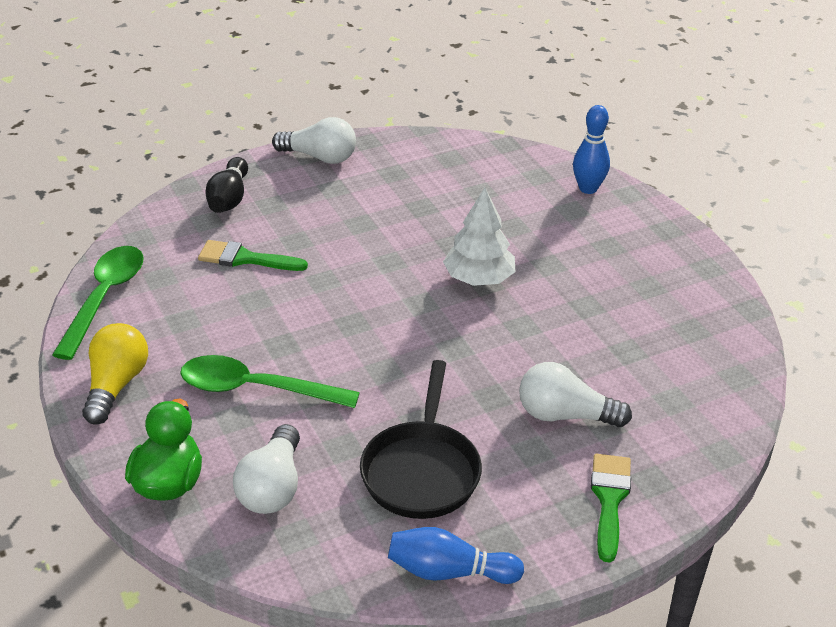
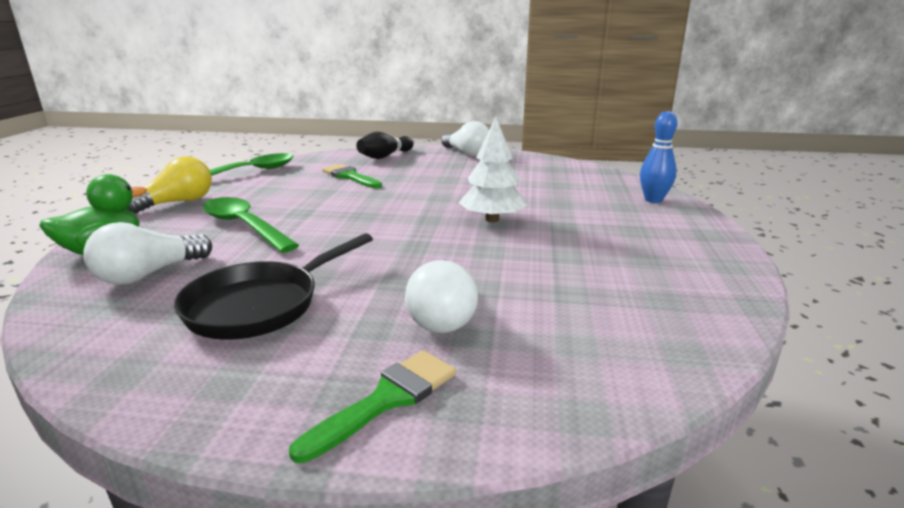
camera: 35 degrees right, 15 degrees down
(449, 571) = (143, 386): blue bowling pin -> none
(565, 415) = (442, 315): white light bulb -> white light bulb turned 135 degrees counterclockwise

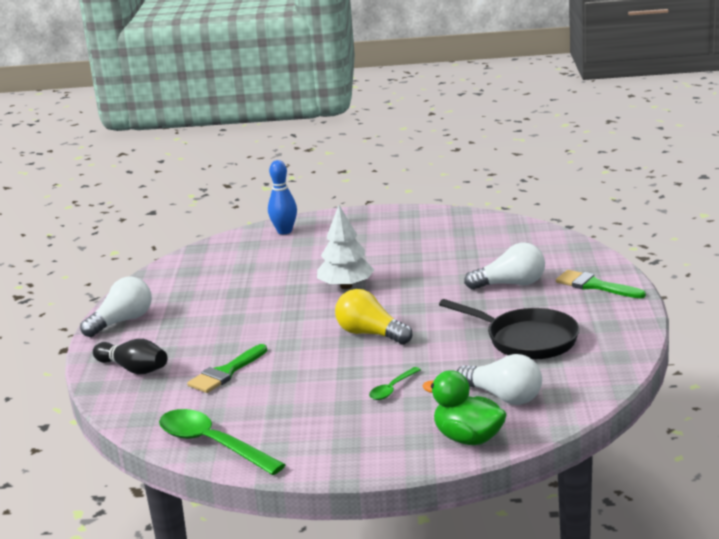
camera: 95 degrees left, 0 degrees up
(178, 203) = (335, 450): yellow light bulb -> yellow light bulb (370, 334)
(244, 226) = (392, 389): green spoon -> green spoon, size x0.50

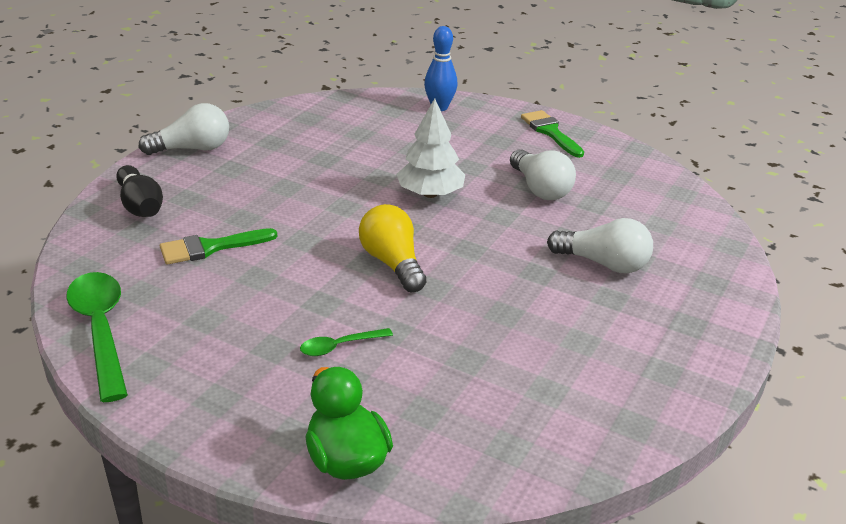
camera: 25 degrees right, 10 degrees up
(503, 396) = (444, 418): white light bulb -> white light bulb (540, 189)
(526, 340) = (549, 348): black pan -> none
(594, 285) = (700, 307): green brush -> green brush (550, 132)

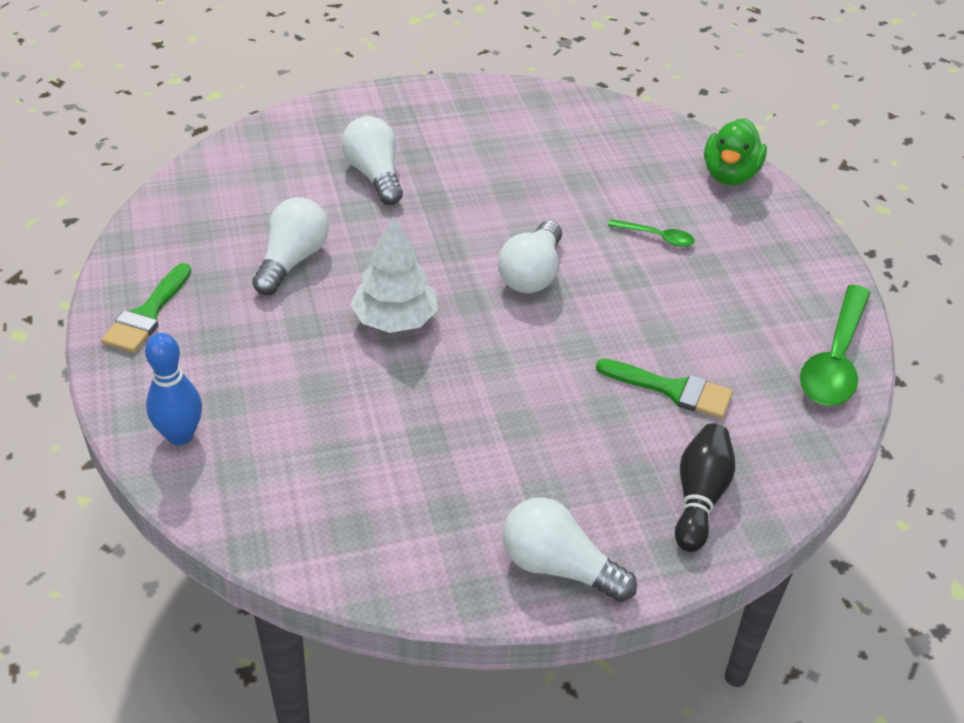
camera: 135 degrees left, 10 degrees up
(392, 263) = (532, 274): yellow light bulb -> white light bulb

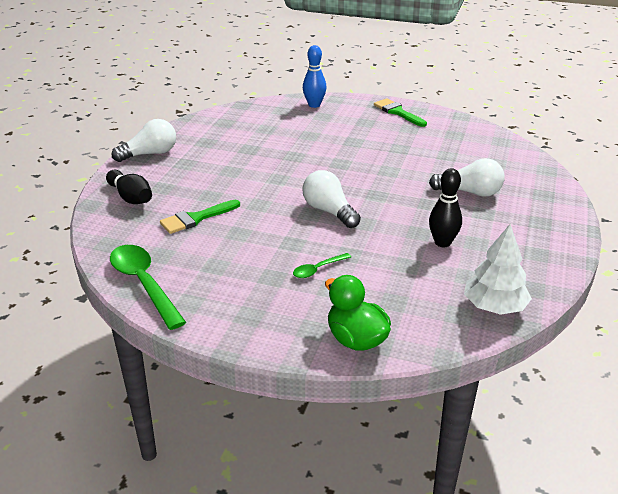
camera: 125 degrees right, 10 degrees down
(292, 260) = (407, 150): white light bulb -> none
(395, 320) = (334, 163): white tree -> white tree (494, 307)
(512, 167) = (442, 242): none -> black bowling pin

